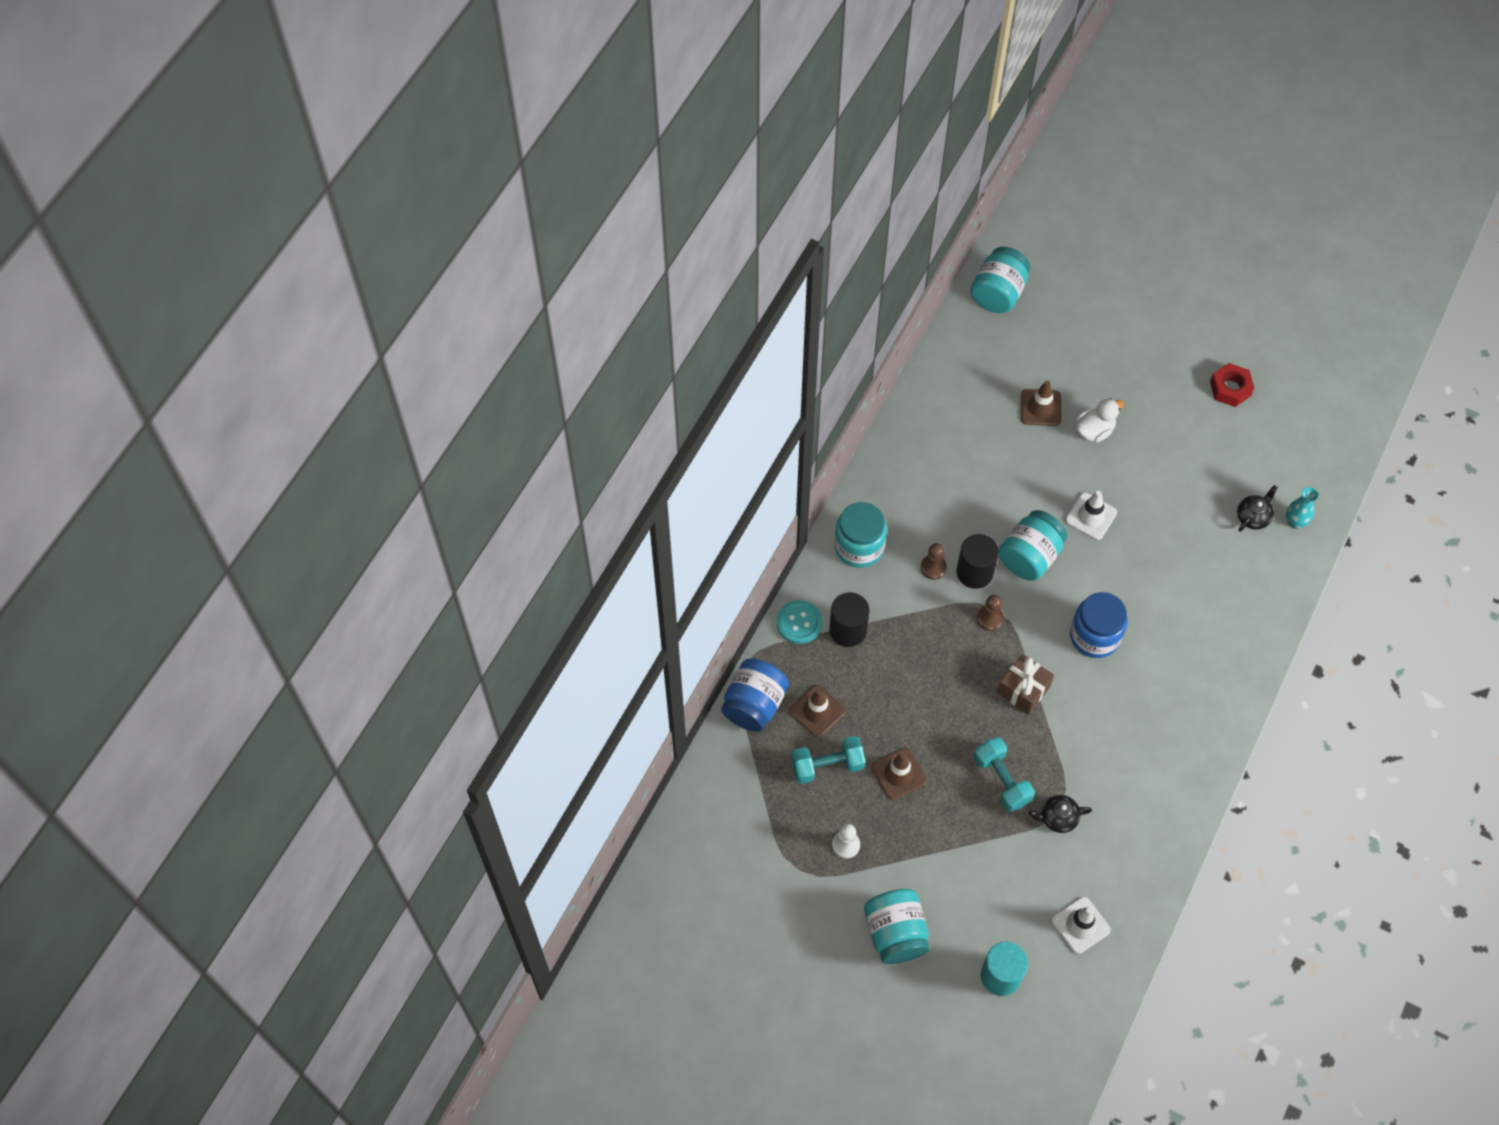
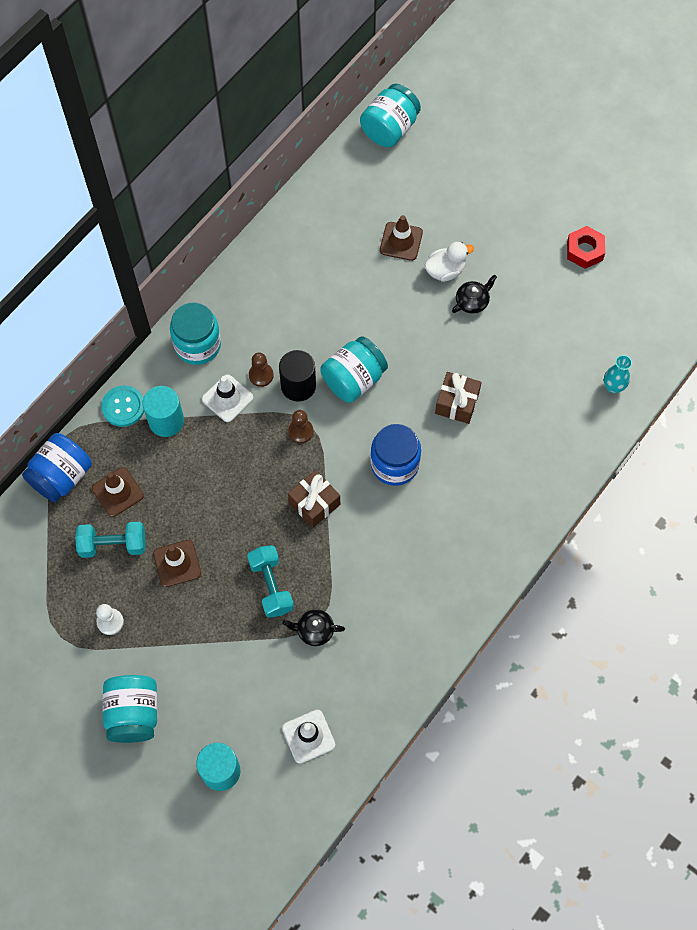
camera: 10 degrees right, 5 degrees up
(848, 630) = (166, 421): black cylinder -> turquoise cylinder
(1091, 516) = (421, 350): white traffic cone -> white traffic cone (227, 398)
(1141, 564) = (457, 403): none -> brown gift
(1253, 516) = (575, 375): black teapot -> black teapot (472, 301)

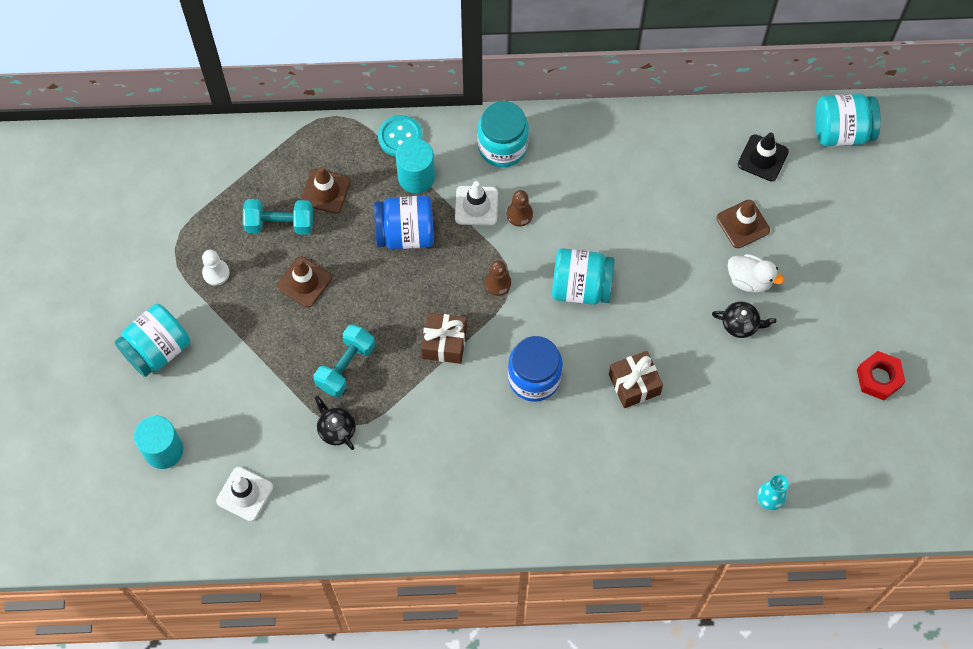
camera: 50 degrees right, 0 degrees up
(61, 476) = (303, 141): blue jar -> blue jar (405, 233)
(113, 544) = (280, 224): turquoise dumbbell -> turquoise dumbbell turned 45 degrees counterclockwise
(298, 386) = (536, 249): black cylinder -> none
(364, 190) = (763, 158): none -> black traffic cone

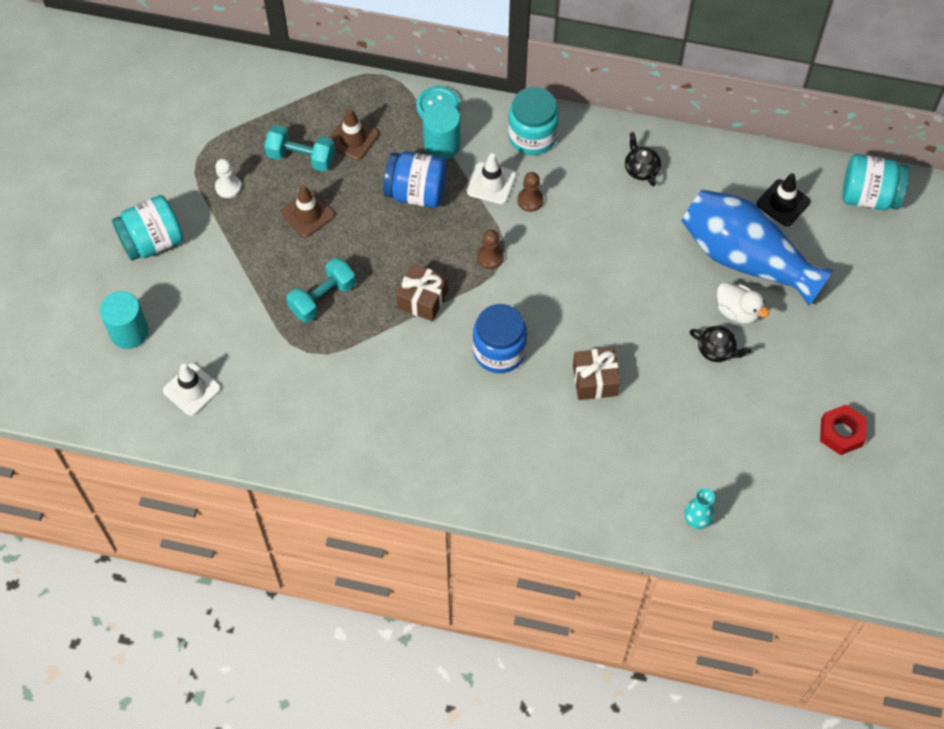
camera: 15 degrees right, 5 degrees down
(336, 429) = (296, 352): black teapot -> black teapot (641, 169)
(581, 287) = (570, 279): turquoise jar -> none
(743, 224) = (745, 258): brown traffic cone -> blue vase

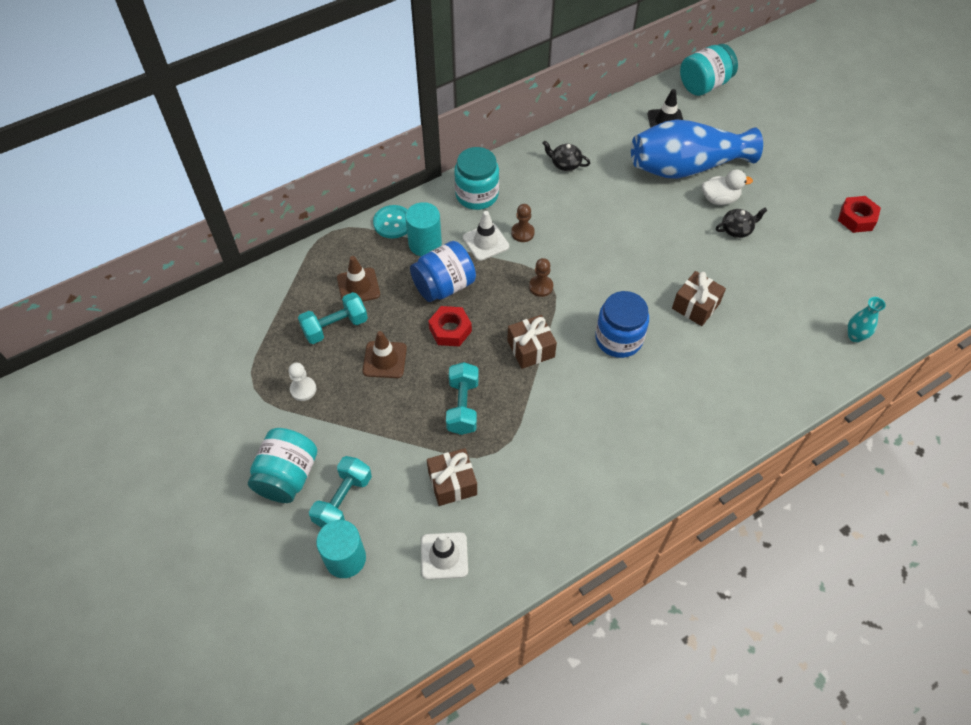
camera: 45 degrees left, 5 degrees down
(169, 291) = (343, 500): none -> turquoise dumbbell
(252, 346) = (452, 483): none -> brown gift
(380, 232) = (450, 330): none -> red nut

